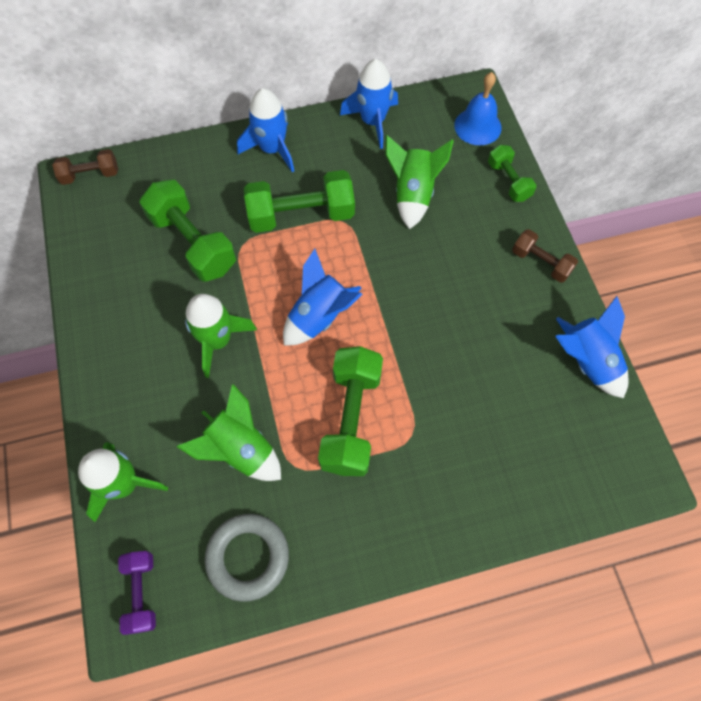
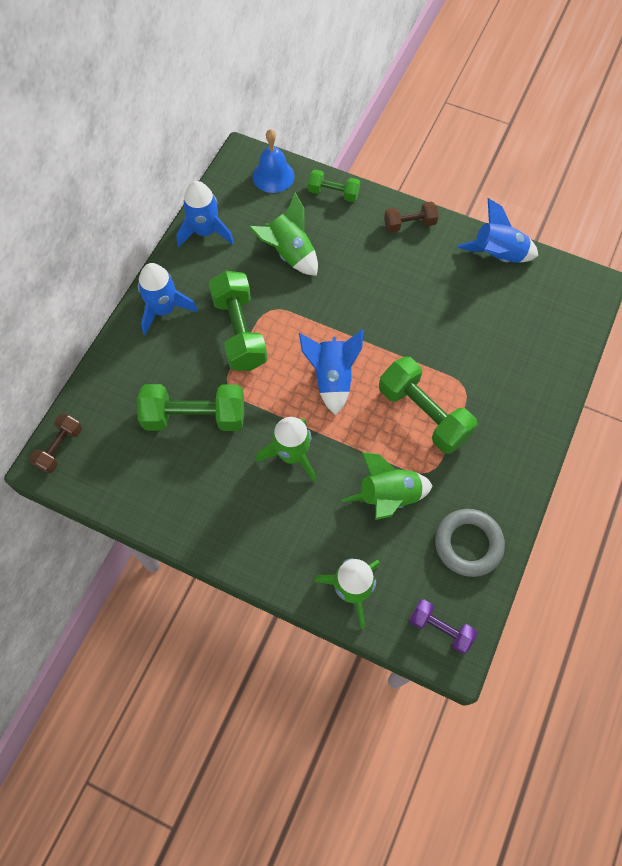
camera: 50 degrees left, 0 degrees up
(301, 215) = (239, 332): green dumbbell -> green dumbbell turned 45 degrees counterclockwise

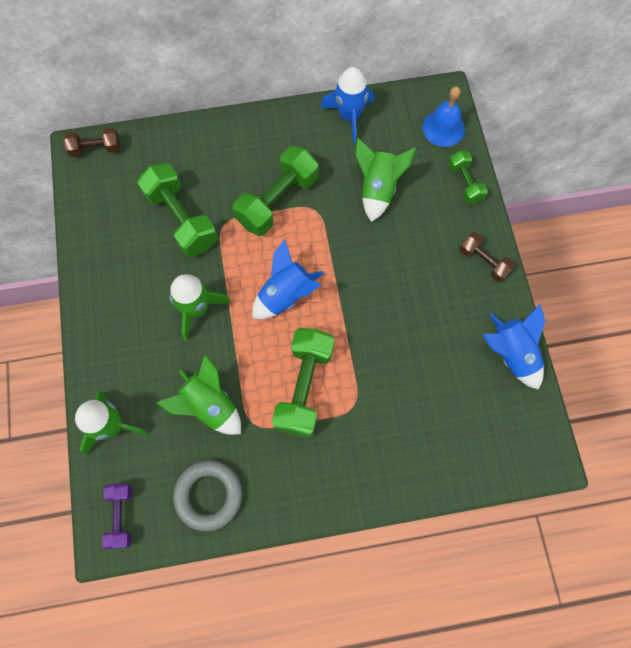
camera: 55 degrees right, 5 degrees up
(164, 310) = (257, 136): blue rocket -> none

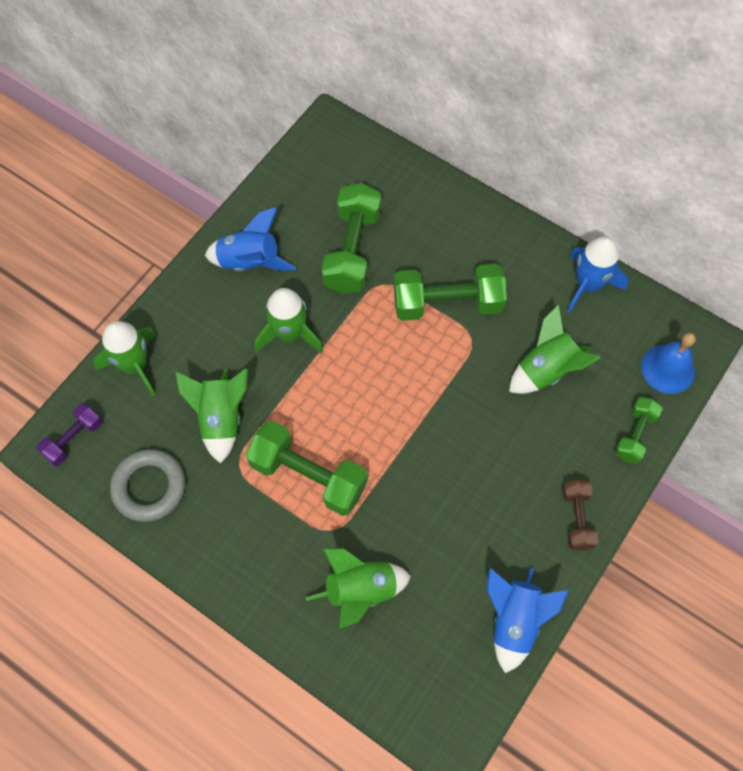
camera: 45 degrees right, 5 degrees down
(96, 149) = (343, 135): brown dumbbell -> none
(286, 295) = (372, 388): blue rocket -> blue rocket (250, 262)
(304, 387) = (308, 476): green dumbbell -> green dumbbell turned 60 degrees clockwise
(409, 425) = (360, 591): none -> green rocket

